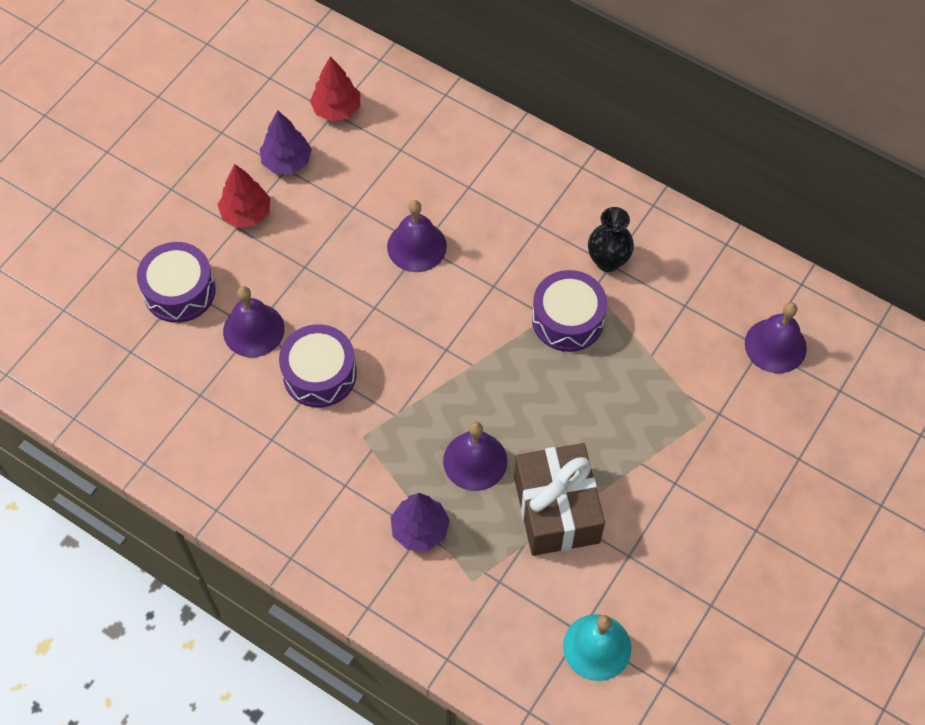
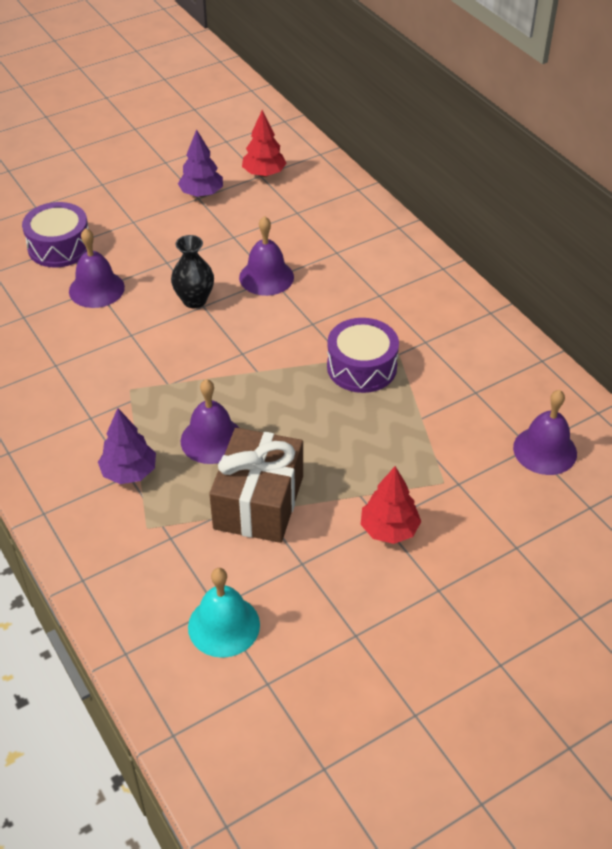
camera: 25 degrees right, 15 degrees down
(246, 213) = (147, 215): red tree -> red tree (389, 529)
(319, 374) = (126, 335): purple drum -> none
(608, 261) = (424, 338): black vase -> black vase (194, 300)

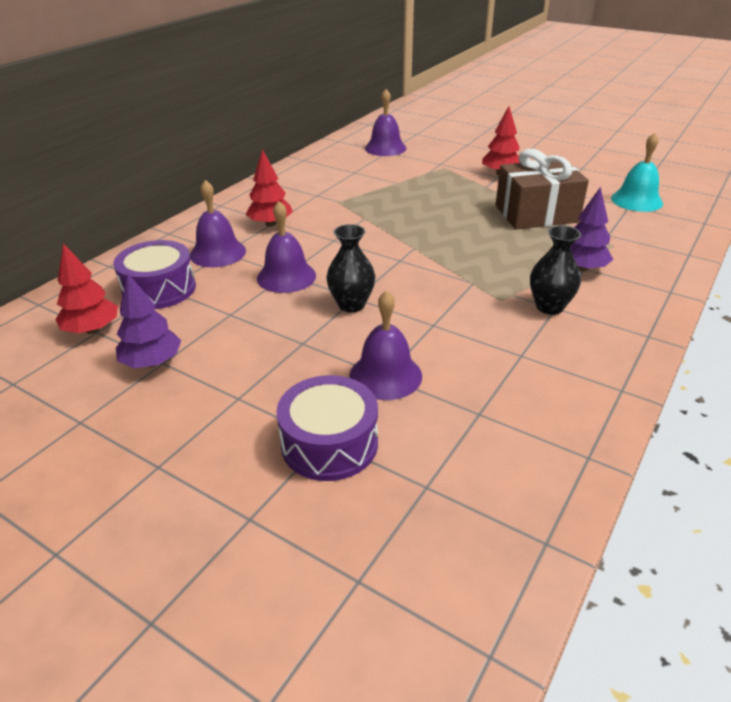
camera: 115 degrees left, 10 degrees down
(94, 414) = (549, 307): none -> black vase
(212, 440) = (506, 245): purple bell -> purple bell (218, 253)
(361, 367) = (367, 210): purple drum -> purple drum (159, 289)
(375, 291) = (270, 224): none -> red tree

